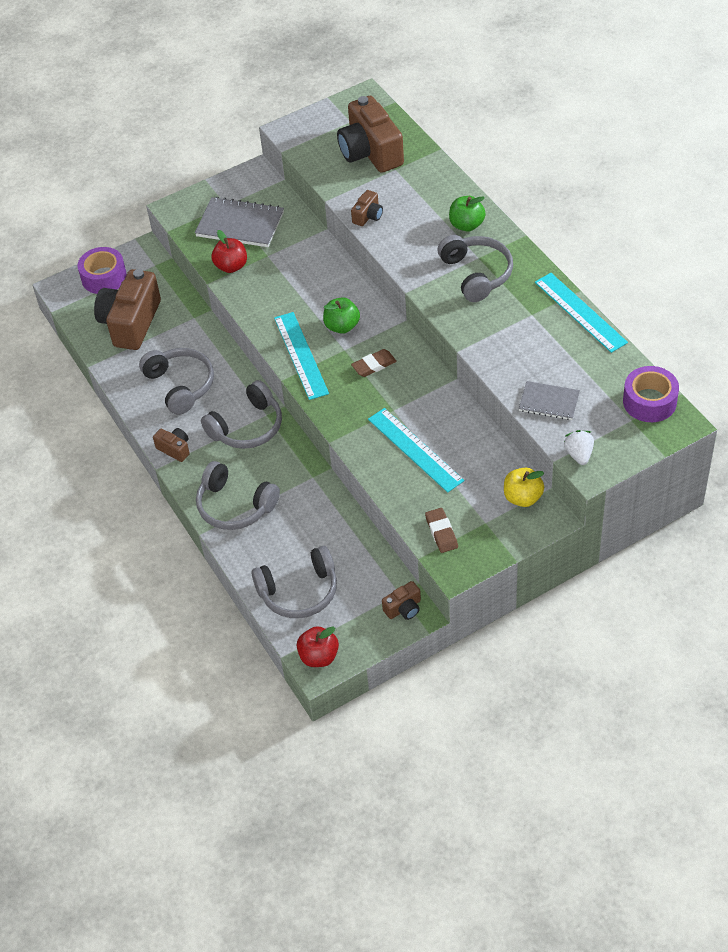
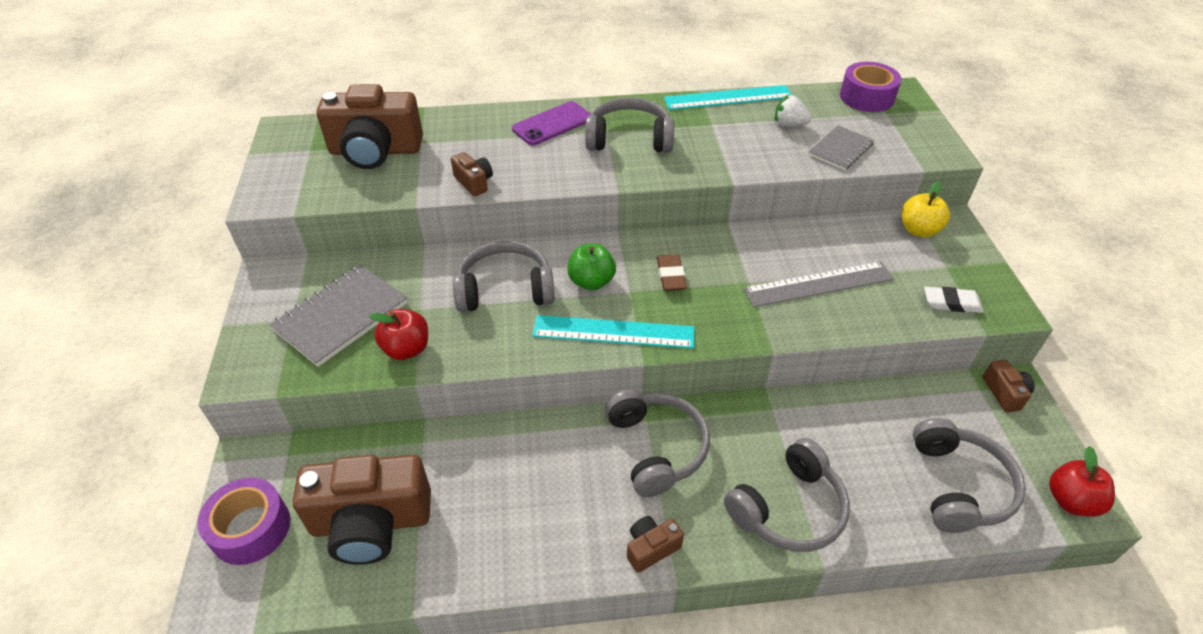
camera: 70 degrees left, 5 degrees down
(131, 323) = (371, 523): brown camera -> brown camera turned 45 degrees counterclockwise
(180, 385) = (536, 499): grey headphones -> grey headphones (505, 289)
(415, 449) = (818, 284): turquoise ruler -> grey ruler
(441, 532) = (951, 303): brown eraser -> white eraser
(466, 225) = (552, 124): green apple -> purple phone
(579, 454) = (921, 153): white strawberry -> white strawberry (789, 124)

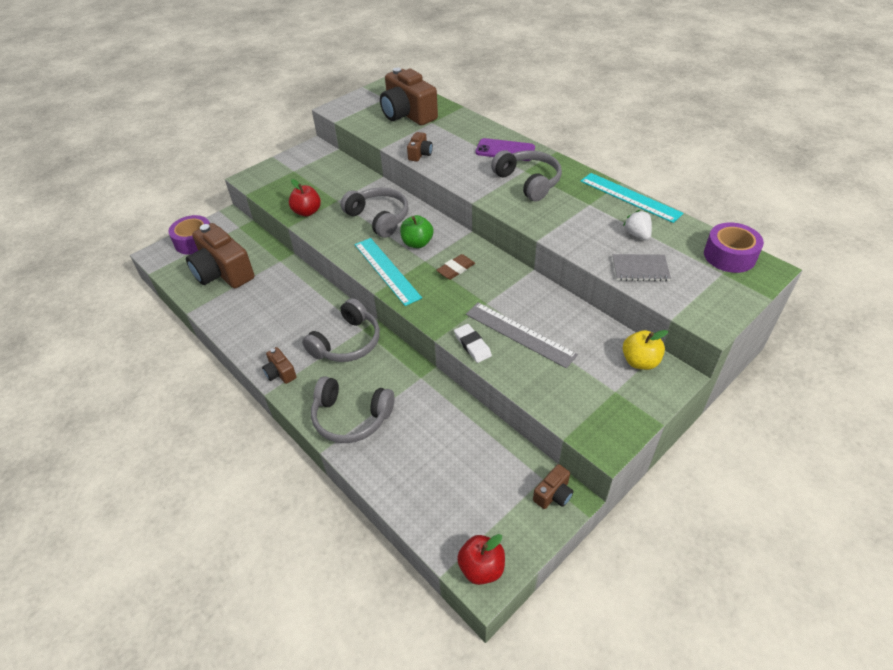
camera: 55 degrees right, 0 degrees up
(341, 316) = (308, 182): grey notebook -> none
(651, 548) = (280, 373): brown camera -> brown camera turned 150 degrees counterclockwise
(951, 303) = (576, 408): white eraser -> white eraser (472, 345)
(959, 486) = (439, 496): grey headphones -> none

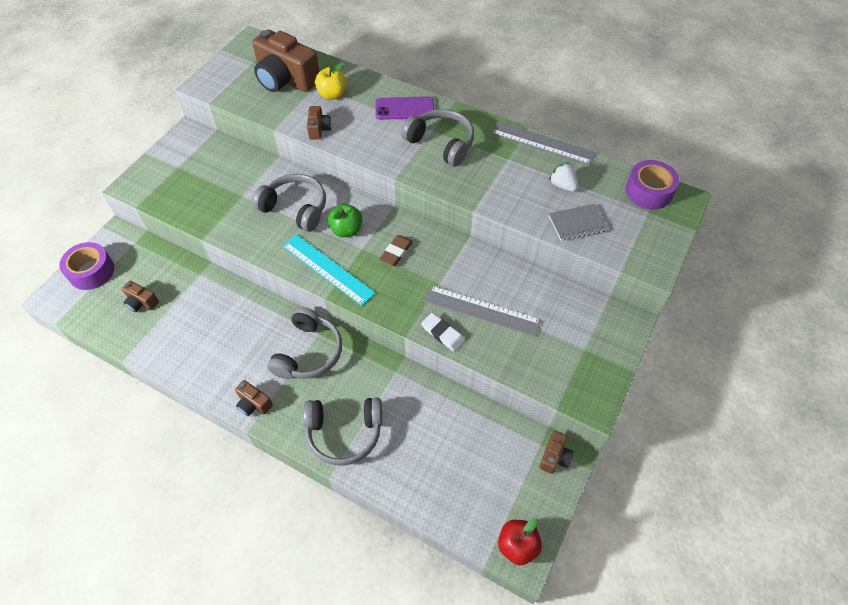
camera: 20 degrees left, 10 degrees up
(223, 272) = (141, 302): brown camera -> brown camera, size x0.45
(307, 212) = (215, 216): red apple -> none
(630, 197) = (542, 143): turquoise ruler -> grey ruler
(640, 361) = (596, 313): yellow apple -> yellow apple (332, 94)

